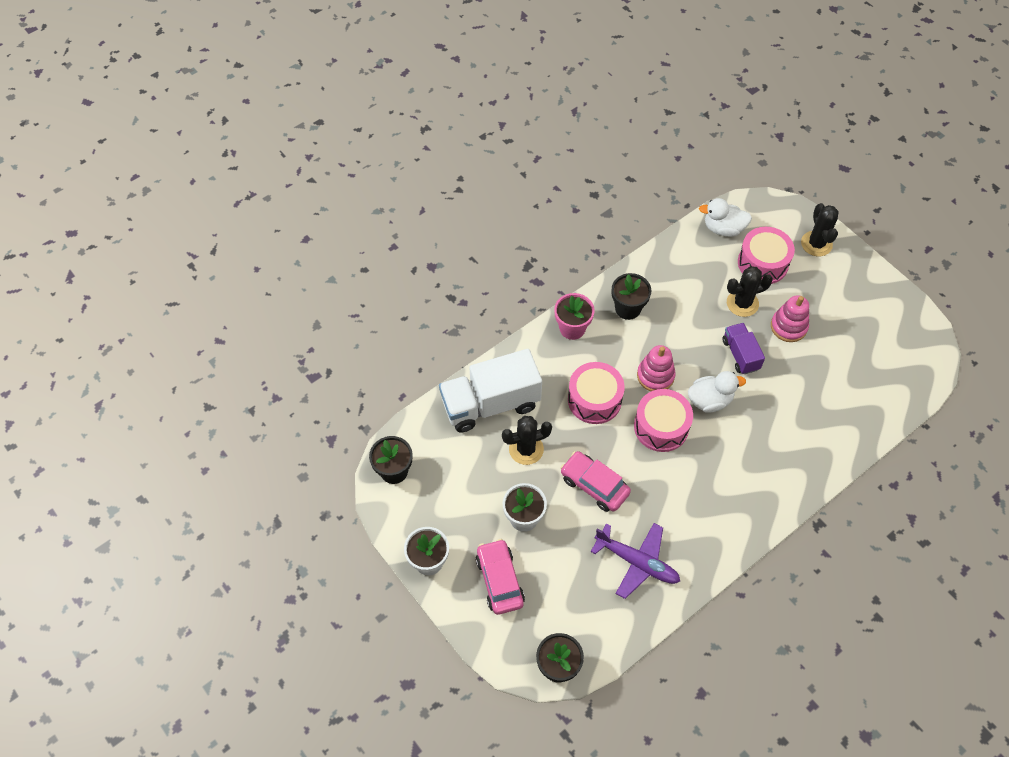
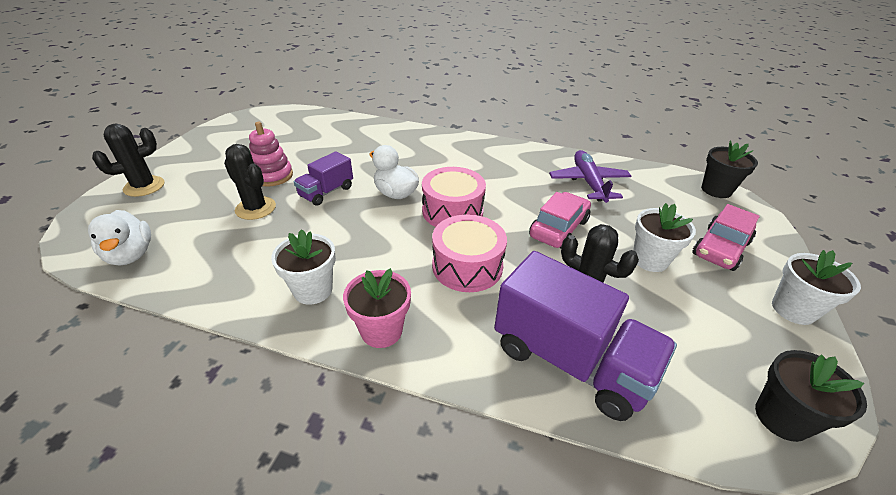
camera: 125 degrees left, 20 degrees down
(490, 404) = (570, 360): white truck -> purple truck
(594, 485) = (558, 228): pink car -> pink car turned 150 degrees counterclockwise
(628, 308) = (313, 290): black flower pot -> white flower pot
(655, 376) = (396, 234): pink stacking toy -> none
(762, 263) = (186, 211): pink drum -> none

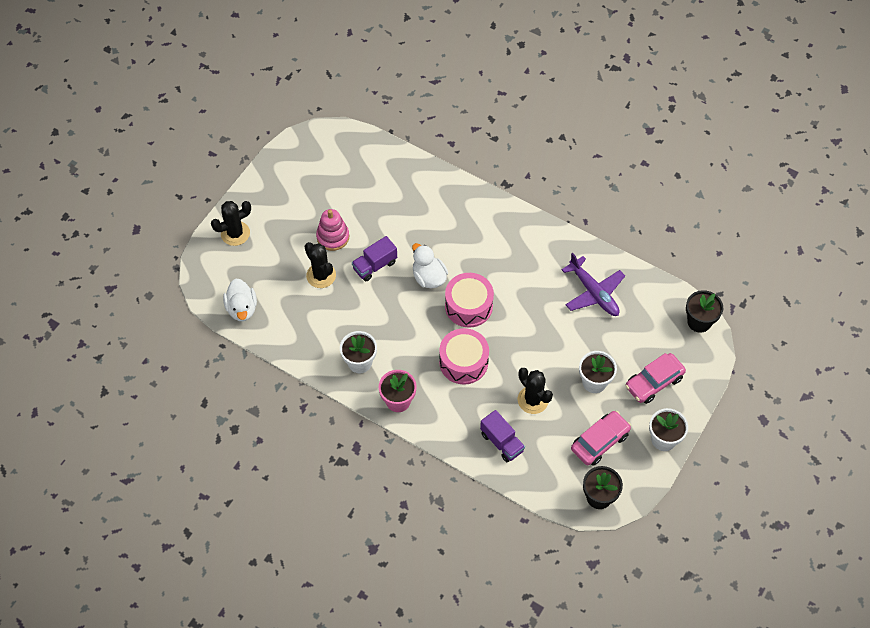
camera: 15 degrees right, 20 degrees up
(558, 228) = (543, 340): pink car -> pink car (599, 442)
(570, 360) = (502, 442): purple truck -> purple truck, size x0.53
(588, 182) = (593, 292): purple plane -> purple plane turned 135 degrees clockwise

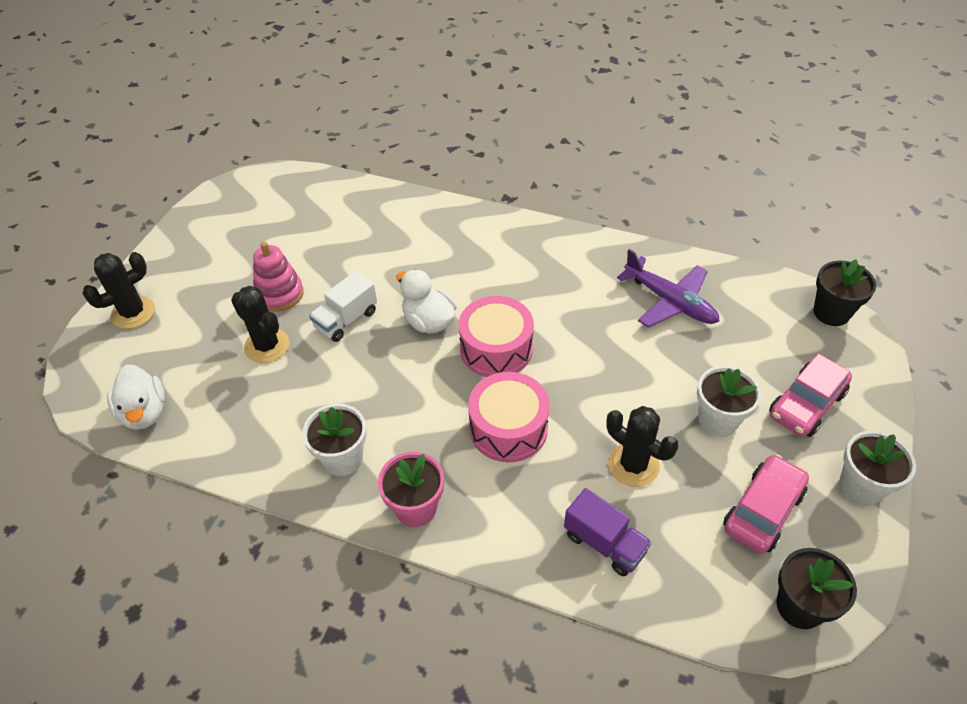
camera: 10 degrees left, 10 degrees down
(375, 265) = (346, 320): purple truck -> white truck

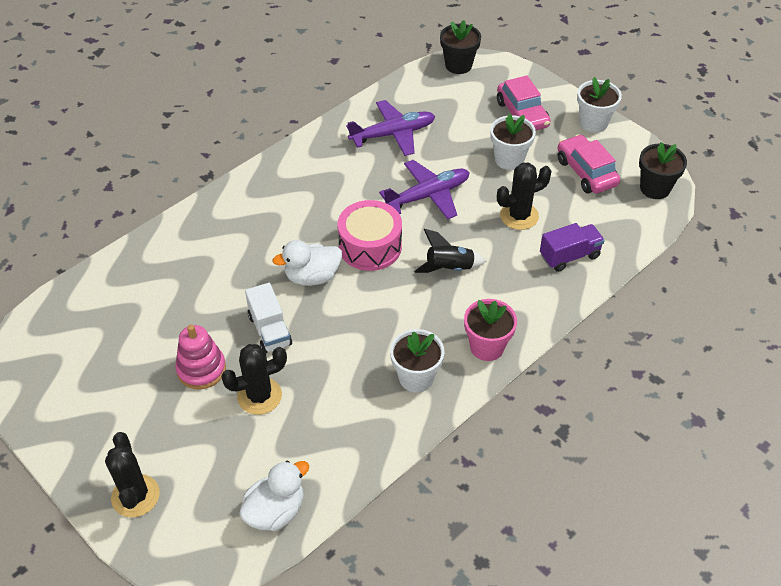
camera: 65 degrees left, 0 degrees up
(144, 412) = (275, 511): white duck -> white duck turned 45 degrees counterclockwise
(508, 428) = (449, 268): pink drum -> black rocket
(601, 367) = (428, 196): none -> purple plane

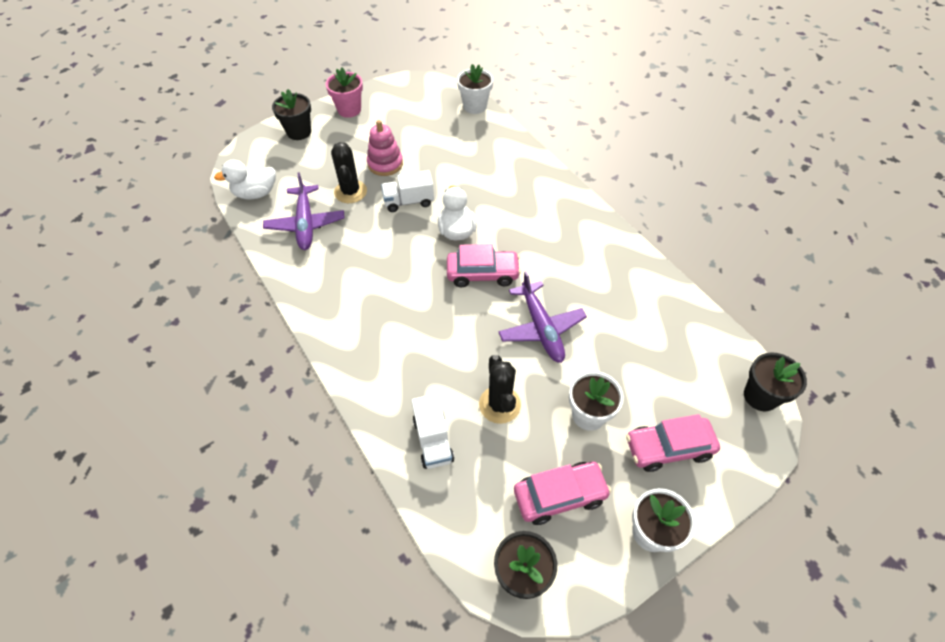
camera: 100 degrees right, 5 degrees up
(135, 496) = (299, 132): black cactus -> black flower pot
(275, 511) = (256, 193): white duck -> white duck turned 105 degrees clockwise
(370, 246) = (482, 273): pink drum -> pink car
(393, 134) = (635, 312): purple plane -> purple plane (305, 224)
(416, 378) = (331, 285): white flower pot -> white flower pot (475, 106)
(449, 268) = (442, 328): black rocket -> none
(487, 347) = (344, 340): pink flower pot -> pink flower pot (349, 110)
(569, 256) = (433, 440): purple truck -> white truck

